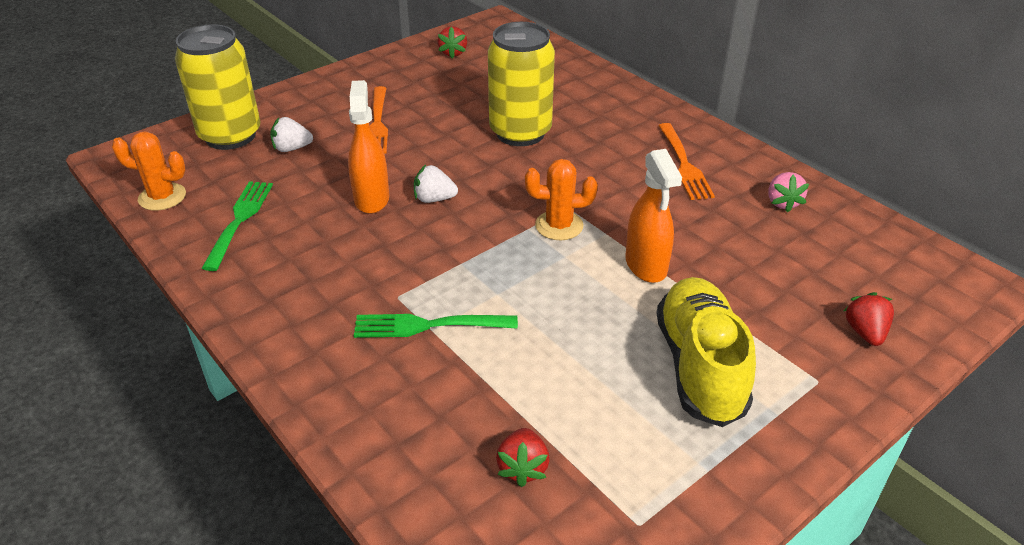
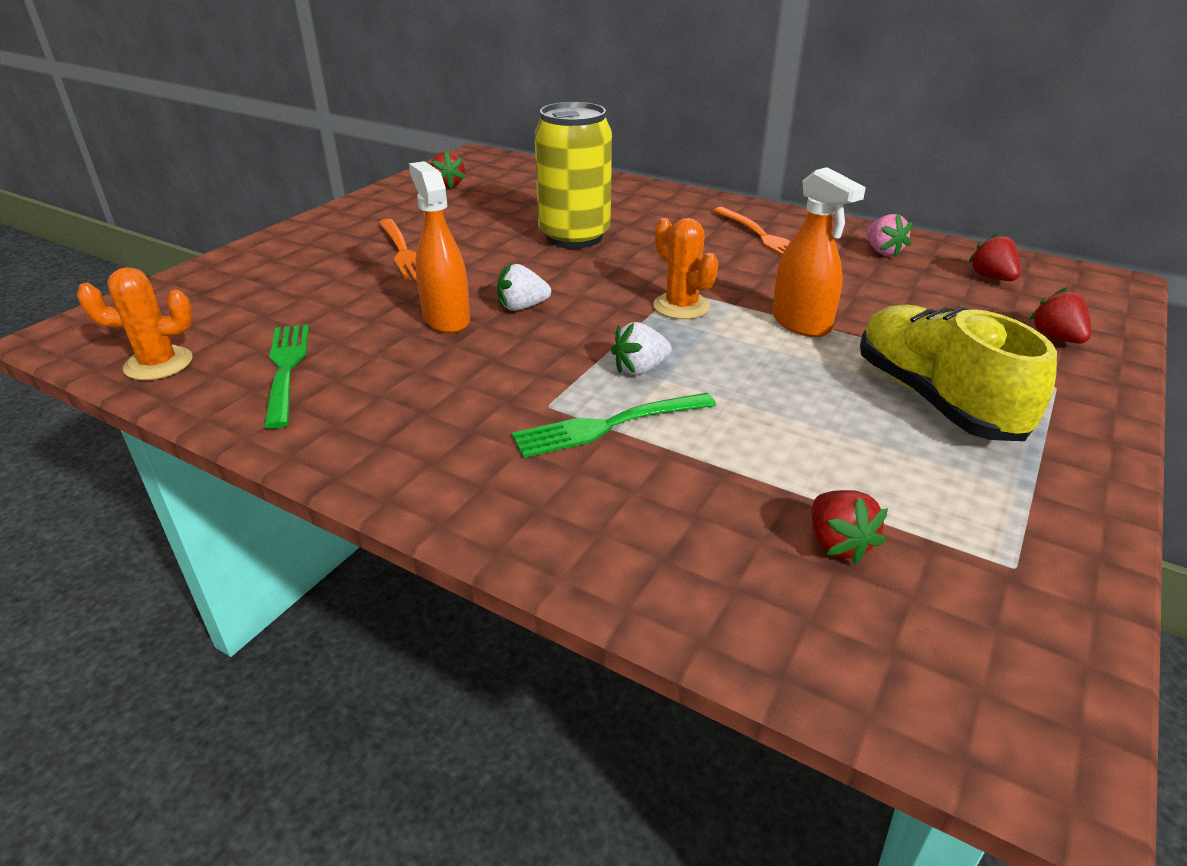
camera: 20 degrees left, 5 degrees down
(230, 136) = (220, 290): yellow can -> none
(292, 148) = (311, 289): white strawberry -> white strawberry (640, 369)
(559, 226) = (681, 306): orange cactus -> orange cactus turned 75 degrees clockwise
(863, 254) = (991, 277): none -> red strawberry

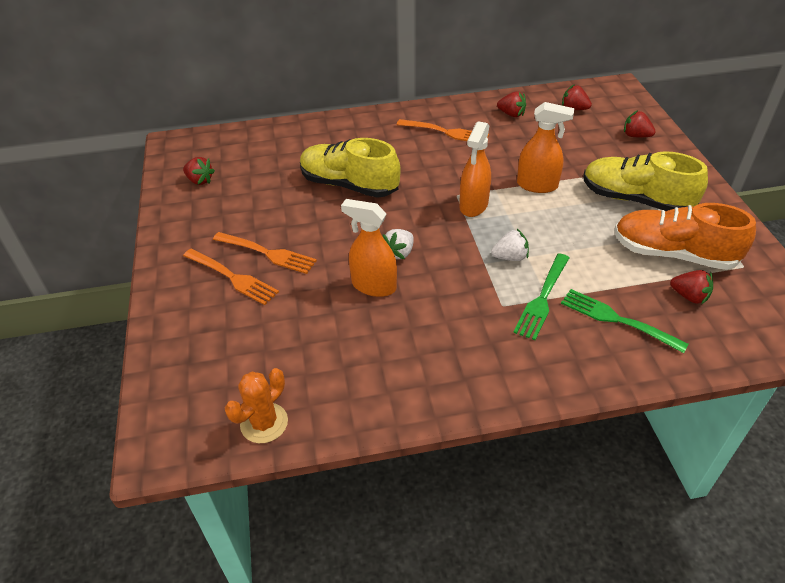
camera: 40 degrees left, 10 degrees up
(286, 369) = (345, 374): green fork -> green fork (618, 320)
(343, 254) = (232, 277): none -> orange fork
(574, 237) = (349, 185): yellow can -> yellow shoe
(640, 369) = (510, 257): white strawberry -> white strawberry turned 120 degrees counterclockwise
(681, 306) = (473, 205): orange cactus -> orange spray bottle
(883, 251) = (511, 114): pink strawberry -> red strawberry
(896, 483) = (673, 254): none -> orange shoe

